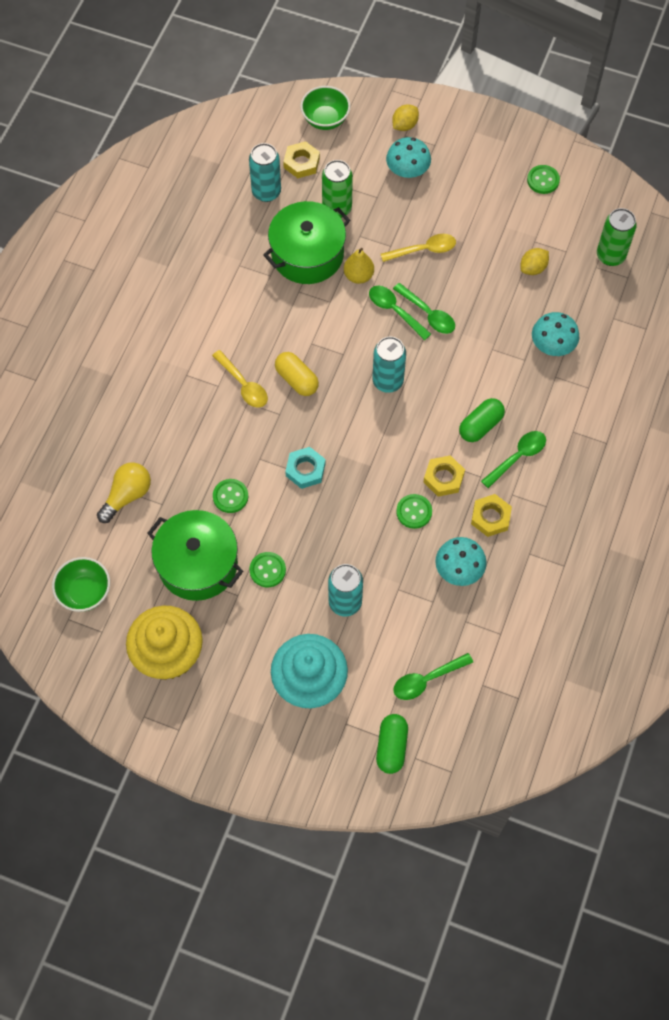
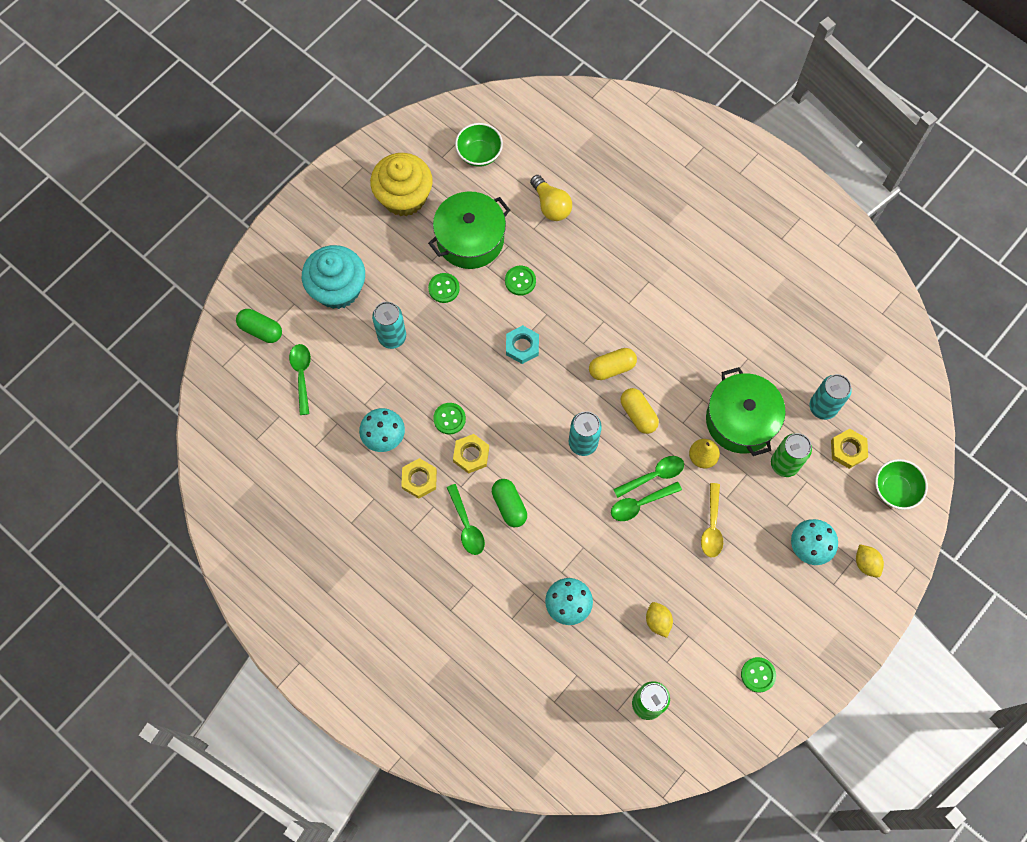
camera: 110 degrees right, 5 degrees up
(243, 385) = (622, 323): yellow spoon -> none
(337, 342) = (638, 414): none -> yellow capsule

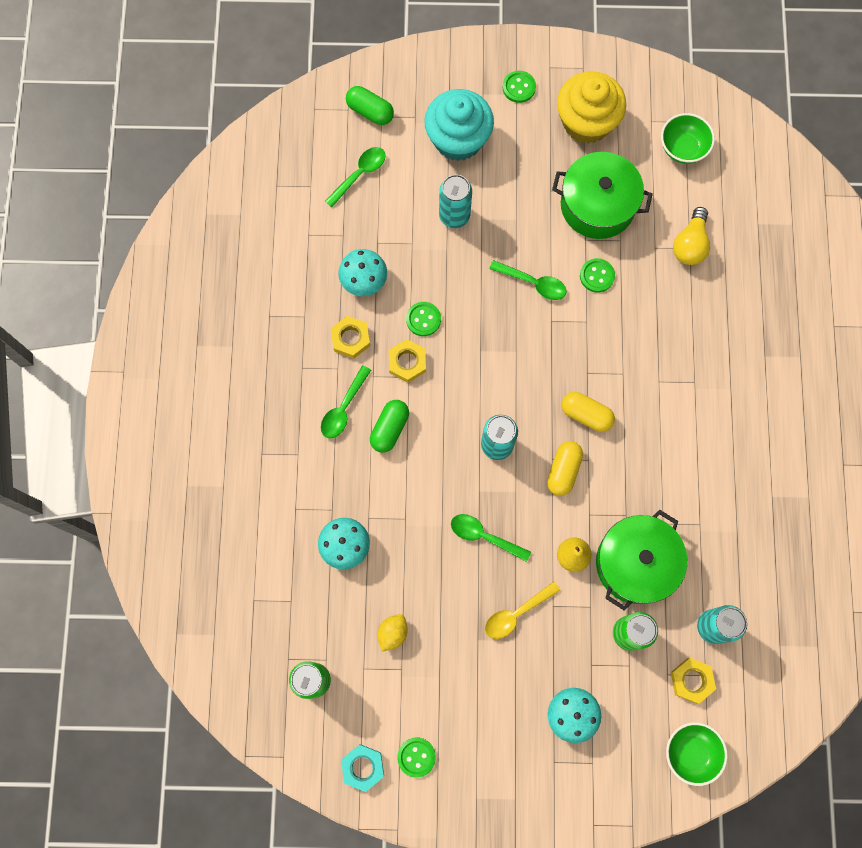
camera: 50 degrees right, 5 degrees up
(261, 330) = (370, 111): green capsule -> green capsule turned 45 degrees counterclockwise
(444, 288) = (534, 220): green button -> green button (519, 87)
(522, 346) = (539, 325): turquoise nut -> turquoise nut (363, 767)
(653, 475) = (519, 527): green spoon -> green spoon (533, 283)
(866, 563) = (598, 778): yellow lemon -> none

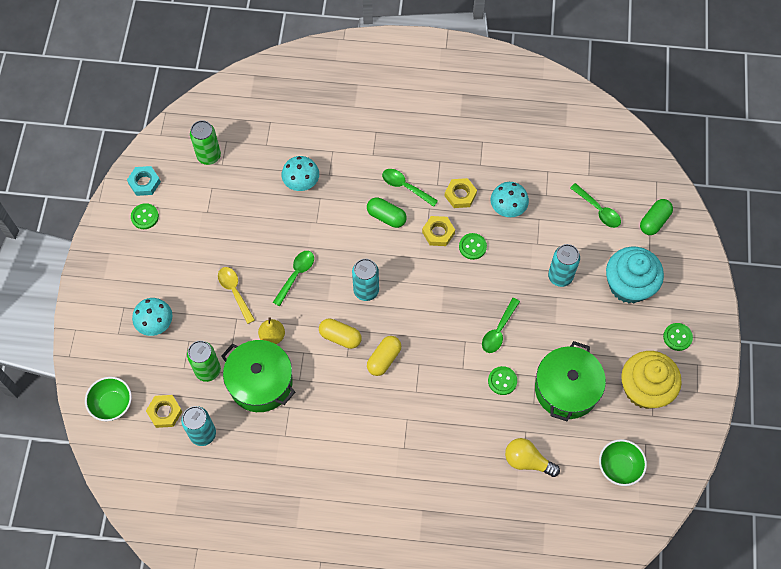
camera: 95 degrees right, 10 degrees down
(393, 633) = (233, 208): yellow lemon -> none

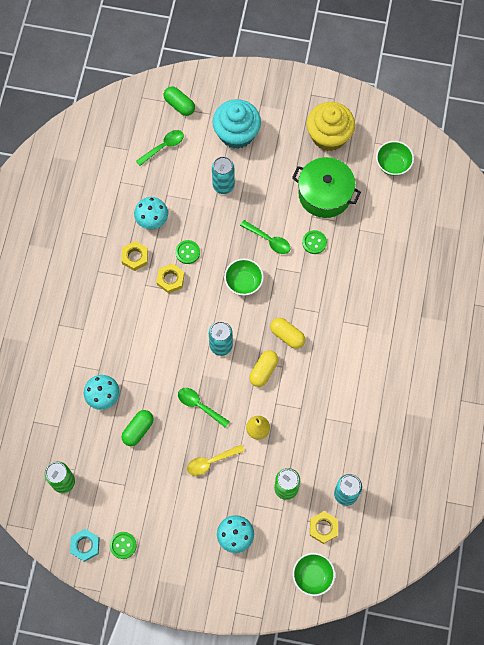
camera: 85 degrees left, 5 degrees up
(260, 382) = (301, 442): green pot -> none
(386, 217) = (149, 322): green capsule -> green capsule (138, 430)
(405, 187) = (120, 303): green spoon -> none
(443, 308) = (243, 282): none -> green bowl
(527, 461) = (384, 231): yellow light bulb -> none
(677, 337) = (286, 105): green button -> none

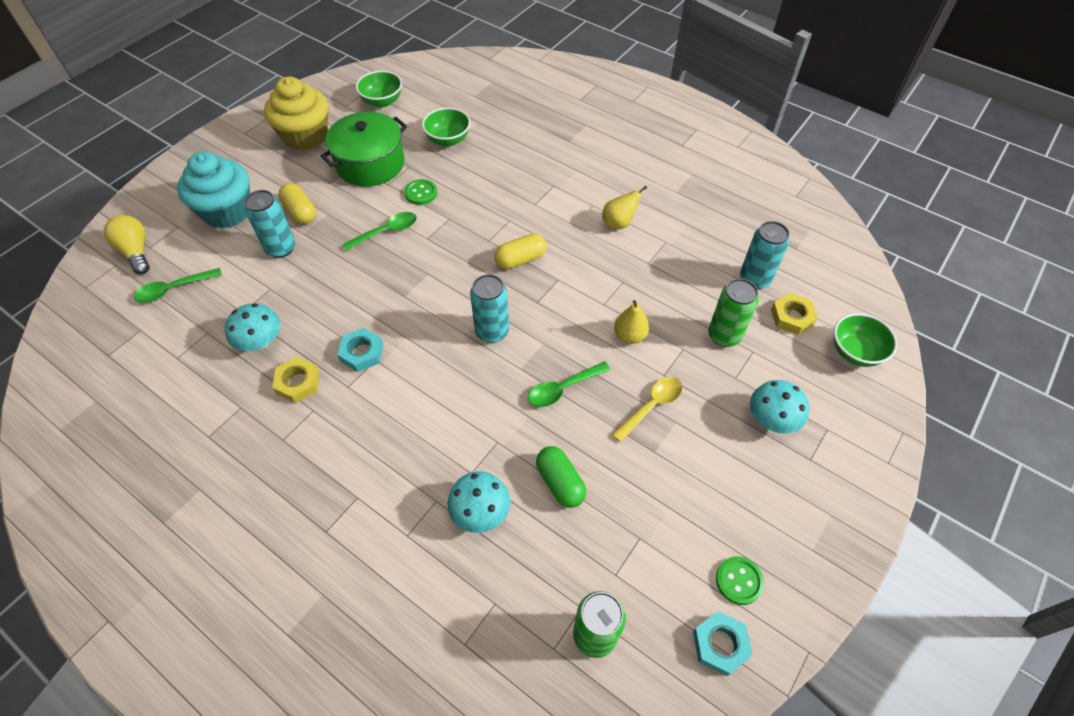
camera: 65 degrees left, 15 degrees down
(163, 147) = (174, 289): green spoon -> green spoon turned 105 degrees counterclockwise
(170, 279) = (362, 353): yellow nut -> turquoise nut
(179, 105) = (136, 252): green capsule -> yellow light bulb
(187, 252) = (338, 319): green button -> none
(211, 461) = (651, 406): yellow spoon -> yellow spoon turned 135 degrees counterclockwise
(243, 282) = (422, 276): green bowl -> green bowl (448, 140)
(263, 371) = (553, 300): yellow capsule -> yellow capsule (300, 212)
(353, 385) = (618, 223): none -> yellow pear

